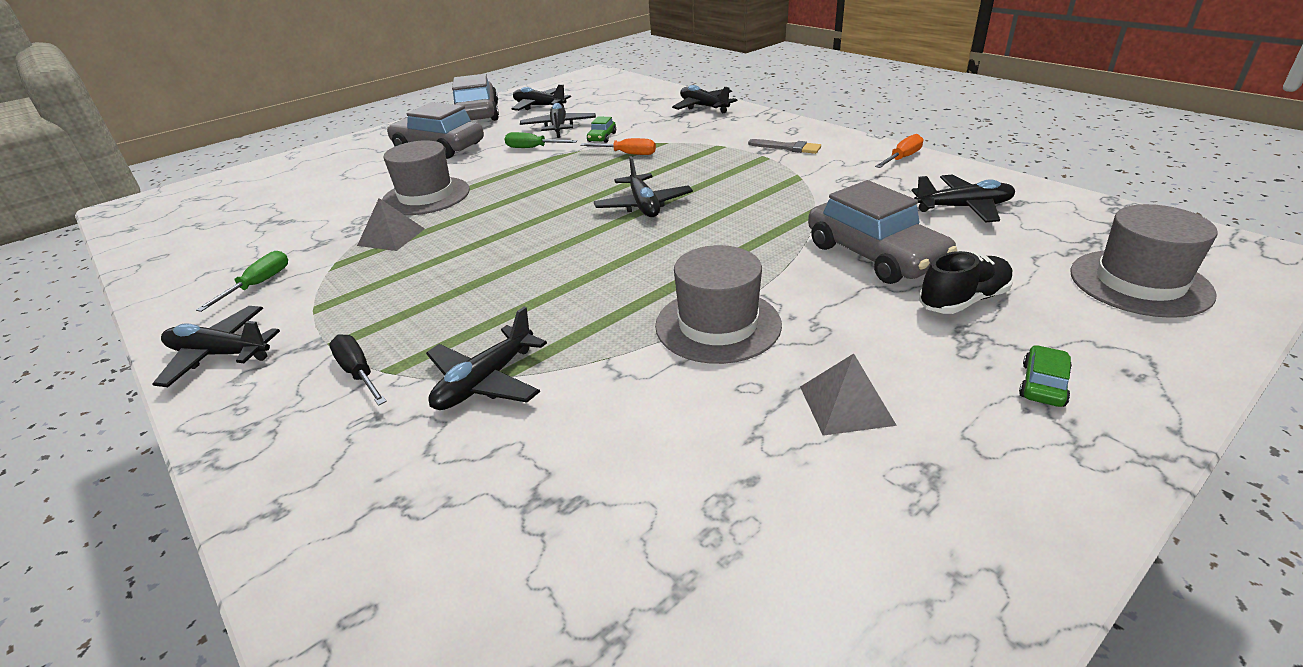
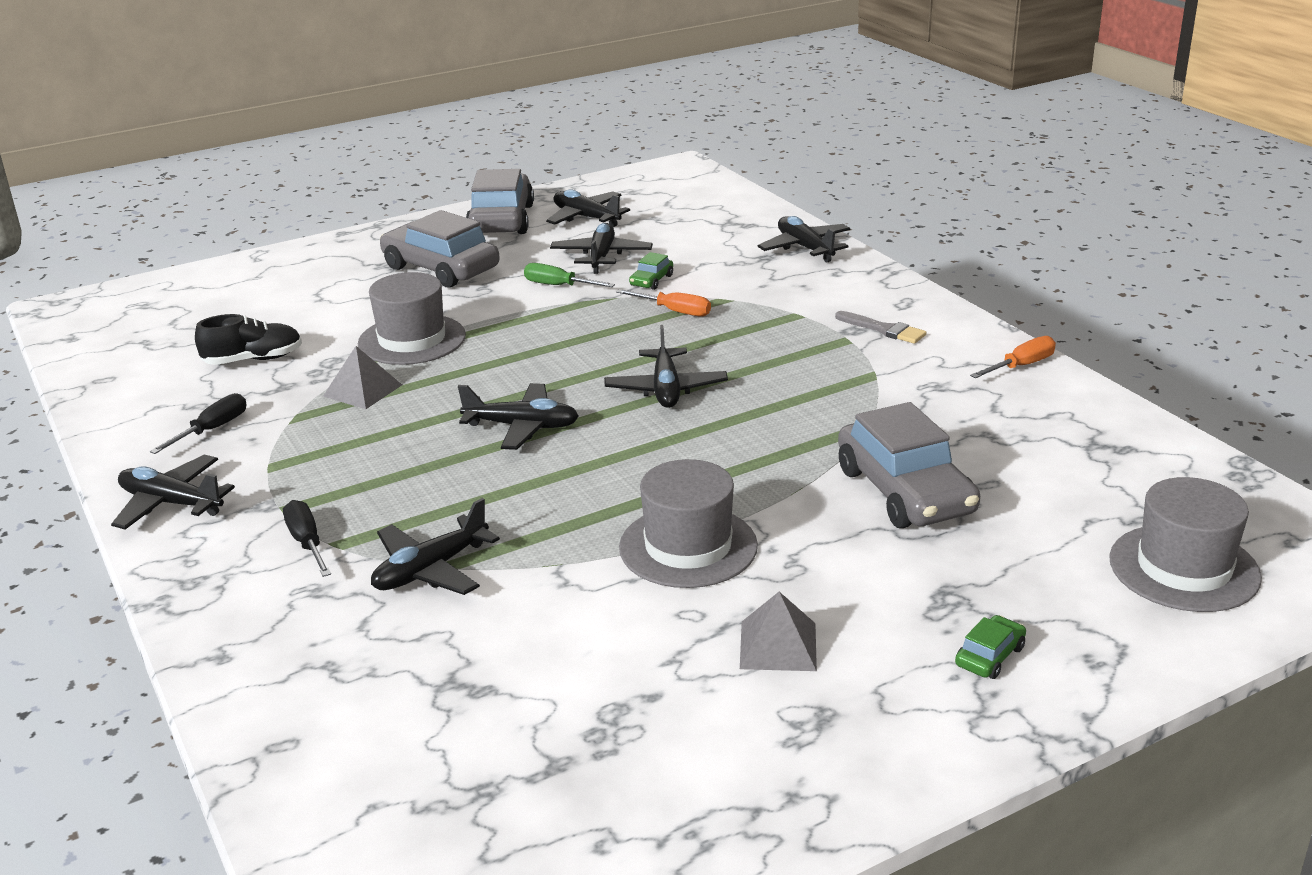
camera: 10 degrees right, 5 degrees down
(258, 284) = (212, 429): green screwdriver -> black screwdriver
(963, 207) = (1051, 446): black plane -> black plane (522, 427)
(963, 300) = (969, 559): black shoe -> black shoe (253, 360)

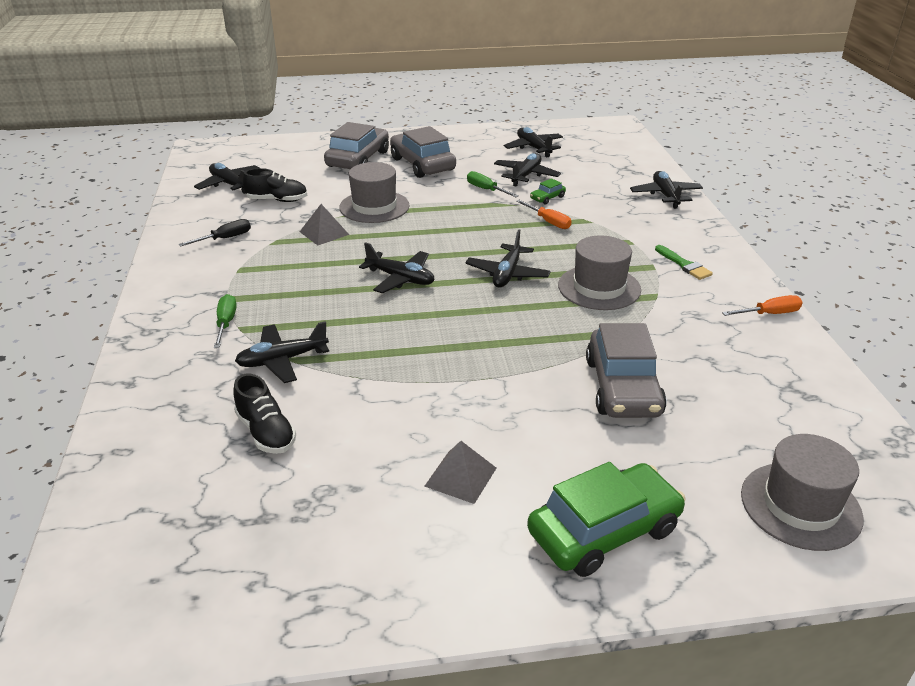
camera: 20 degrees right, 5 degrees up
(171, 503) = (172, 279): black plane -> black plane (229, 184)
(307, 542) = (226, 323): black screwdriver -> green screwdriver
(478, 664) = (266, 432): none -> black shoe
(501, 220) = (480, 140): grey car -> grey car (358, 159)
(688, 546) = (449, 388): grey hat -> grey hat (599, 287)
(883, 329) = (684, 264): grey brush -> green brush
(989, 656) = (604, 531): green car -> green car, size x2.33

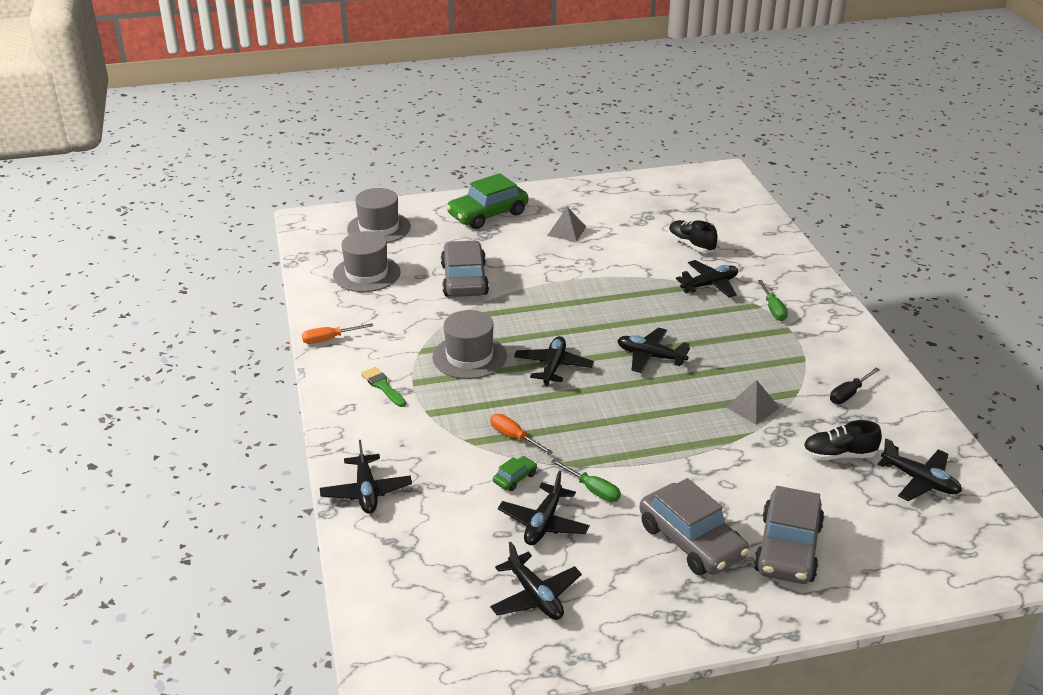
camera: 175 degrees right, 0 degrees up
(374, 207) = (718, 450): grey hat -> grey hat (366, 274)

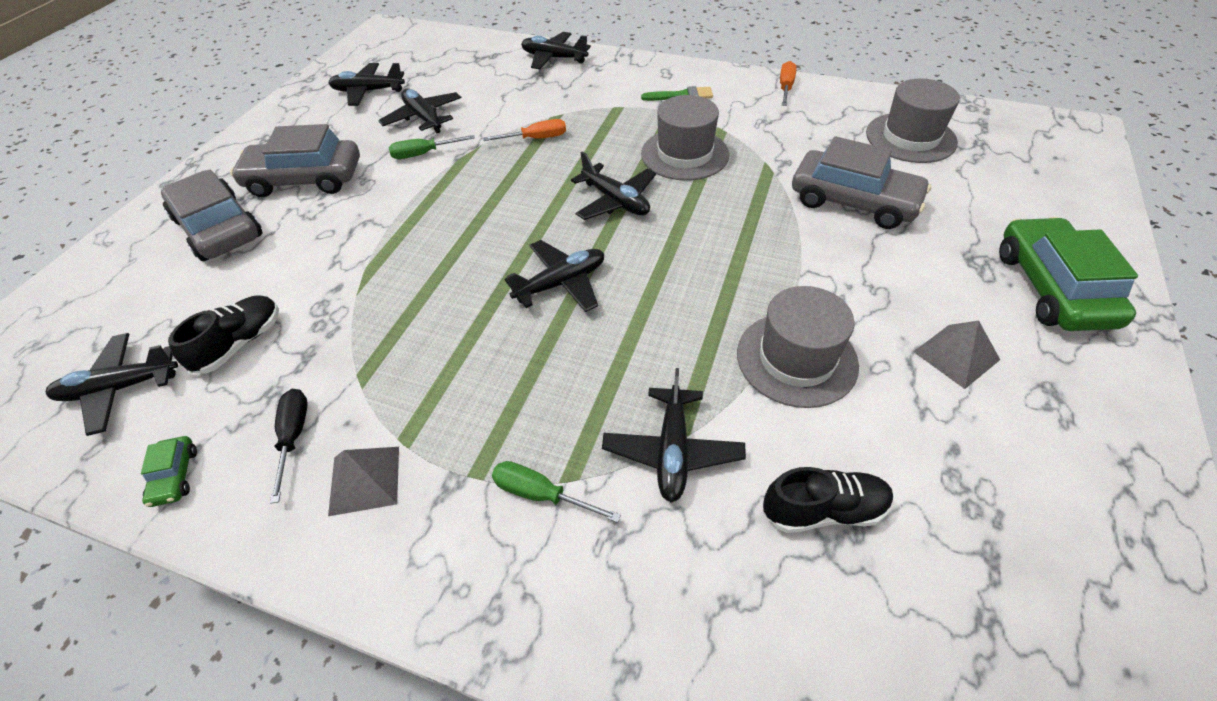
camera: 125 degrees right, 15 degrees up
(379, 228) = (1036, 175): grey hat -> grey hat (796, 359)
(515, 478) = (486, 122): green car -> green car (175, 476)
(752, 407) = (387, 320): grey pyramid -> grey pyramid (365, 480)

